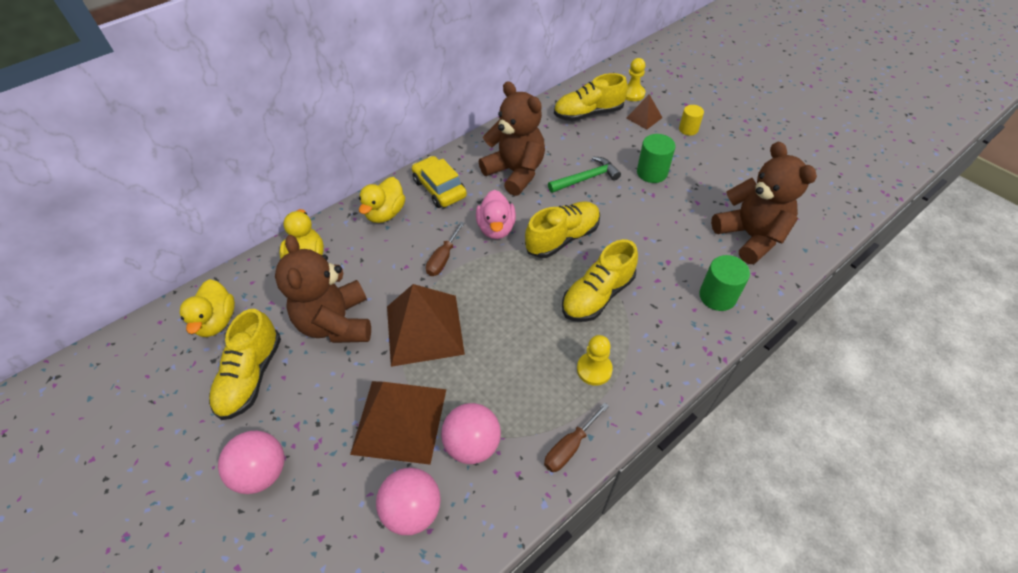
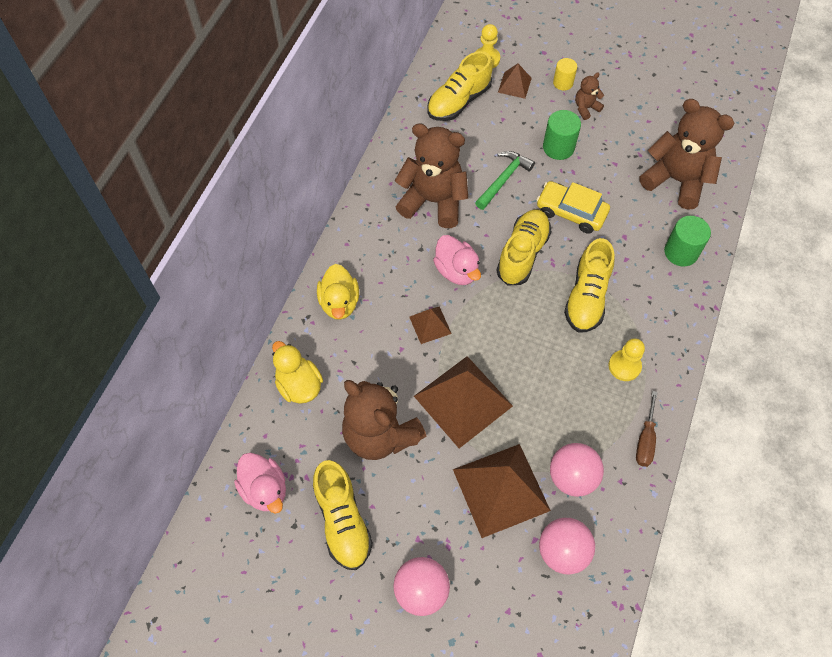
camera: 30 degrees left, 10 degrees up
(217, 321) = (265, 489): yellow duck -> pink duck
(439, 189) = (372, 252): yellow car -> yellow car (571, 212)
(443, 259) = (430, 325): brown screwdriver -> brown pyramid
(697, 153) = (586, 108): none -> brown teddy bear

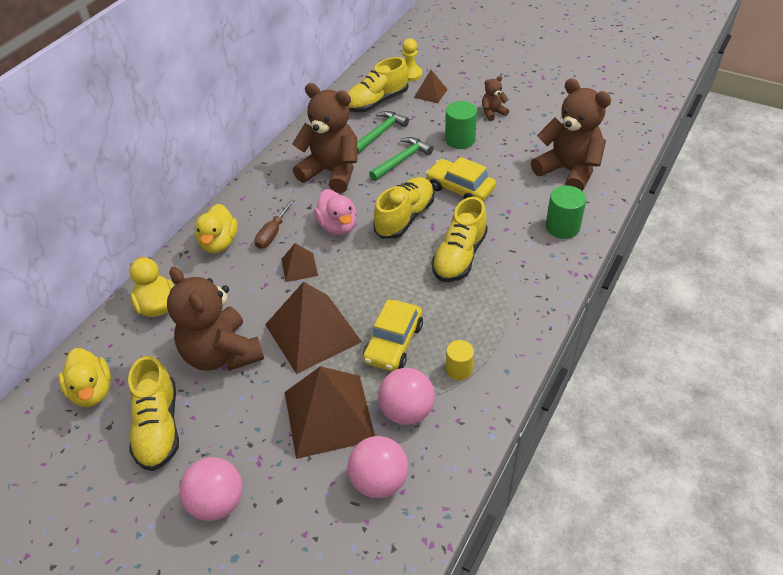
camera: 10 degrees right, 15 degrees down
(265, 489) = (92, 391): pink duck -> yellow duck
(472, 145) = (380, 133): none -> green hammer
(543, 404) = (393, 343): none -> yellow car
(563, 83) = (475, 94): yellow cylinder -> yellow cylinder (459, 369)
(624, 366) = (484, 317): yellow pawn -> none
(645, 440) = (492, 384): brown screwdriver -> brown screwdriver (272, 234)

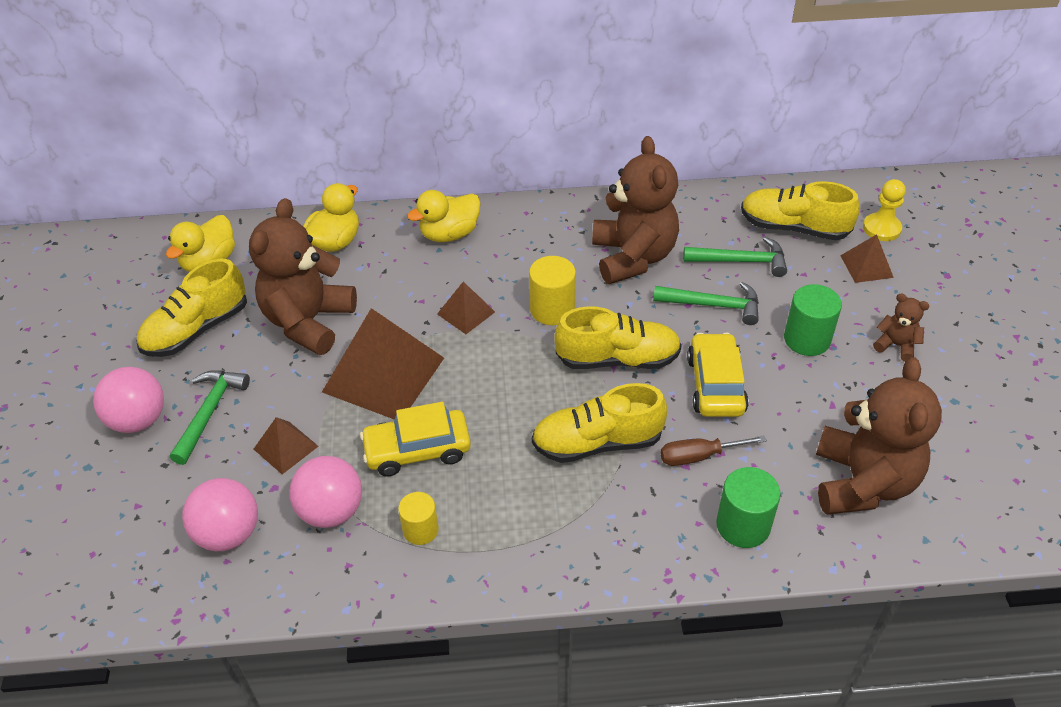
camera: 55 degrees right, 0 degrees up
(253, 450) = (209, 413): none -> green hammer
(272, 234) = (496, 265): brown screwdriver -> brown screwdriver (698, 456)
(329, 415) = (286, 447): brown pyramid -> brown pyramid, size x0.49
(338, 226) = (552, 309): pink duck -> yellow cylinder

